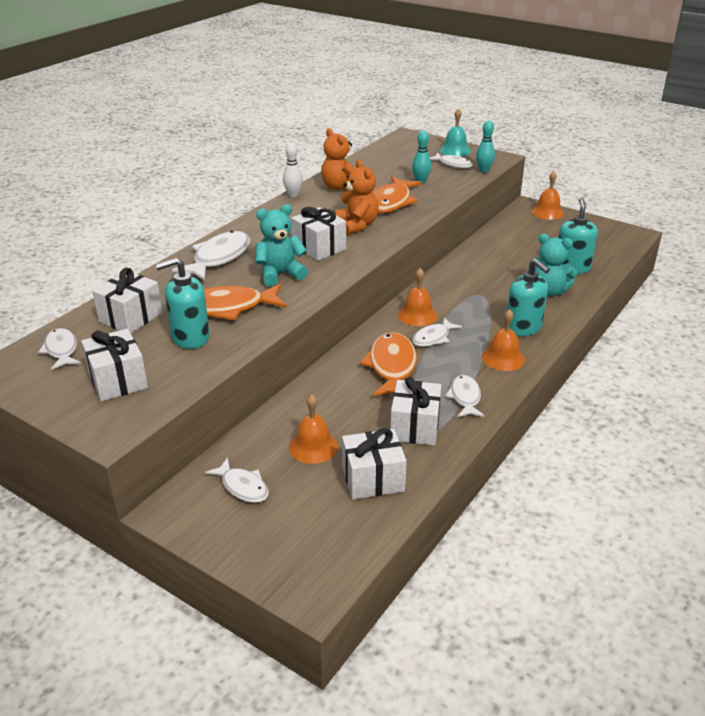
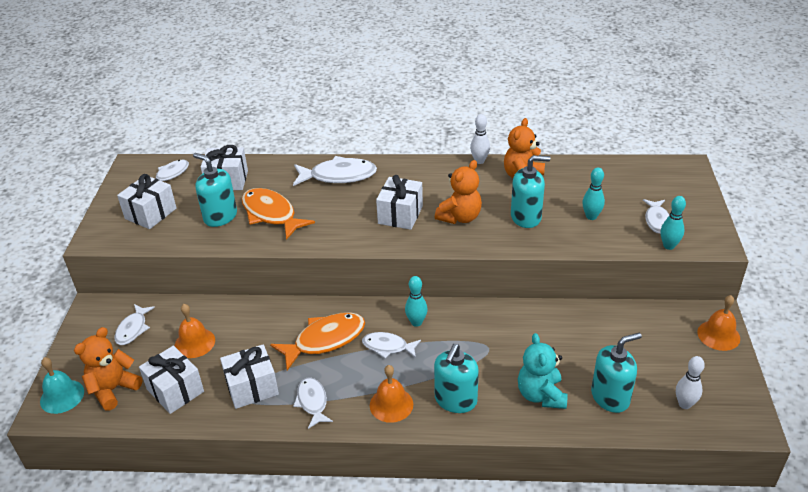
camera: 60 degrees right, 5 degrees up
(280, 274) = (340, 215): turquoise teddy bear -> none
(328, 526) = (113, 389): none -> orange teddy bear
(391, 202) = (526, 217): orange fish -> turquoise soap dispenser
(417, 315) = (416, 322): orange bell -> turquoise bowling pin
(455, 150) = (694, 209): turquoise bell -> turquoise bell (62, 396)
(465, 397) = (312, 402): white fish -> white fish turned 75 degrees counterclockwise
(599, 246) = (684, 404): none -> white bowling pin

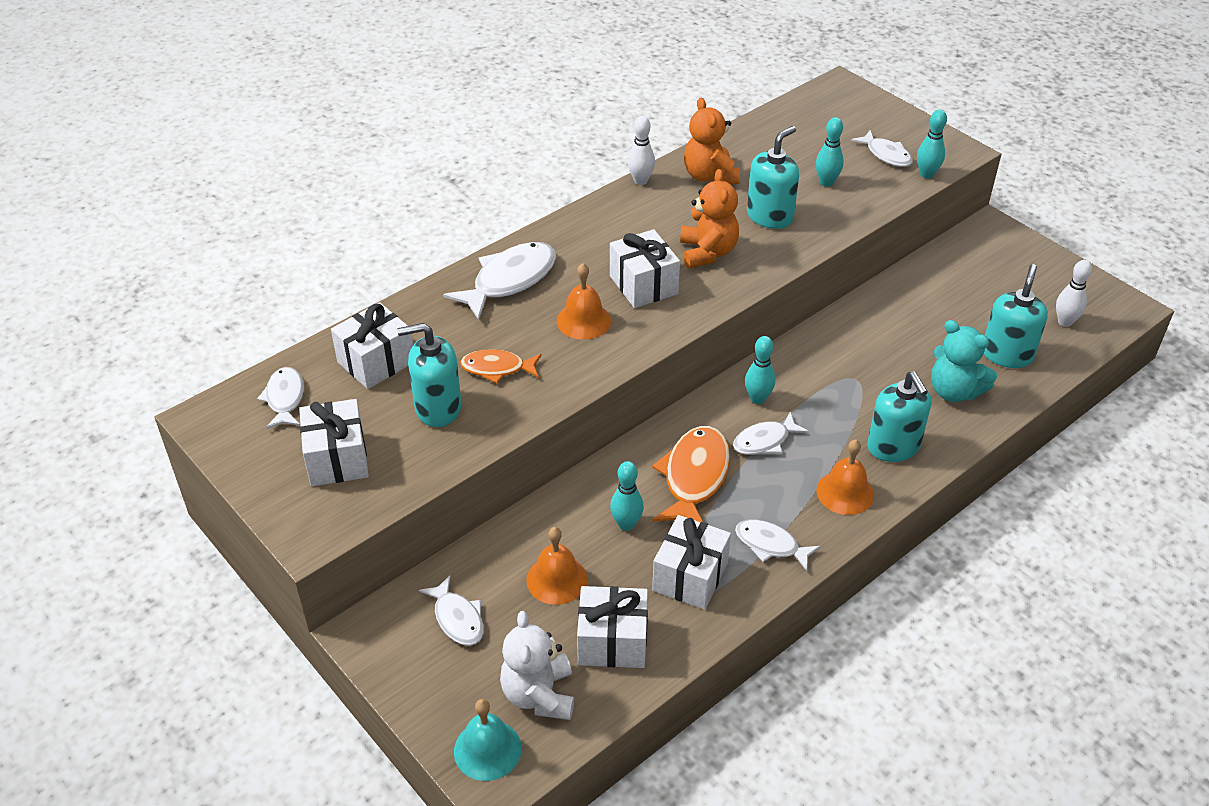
camera: 45 degrees left, 5 degrees up
(113, 389) = (539, 695): orange teddy bear -> white teddy bear
(261, 340) = (626, 524): none -> turquoise bowling pin
(271, 214) = (497, 368): orange fish -> orange fish, size x0.60
(718, 335) = (1015, 244): orange bell -> orange bell (583, 320)

